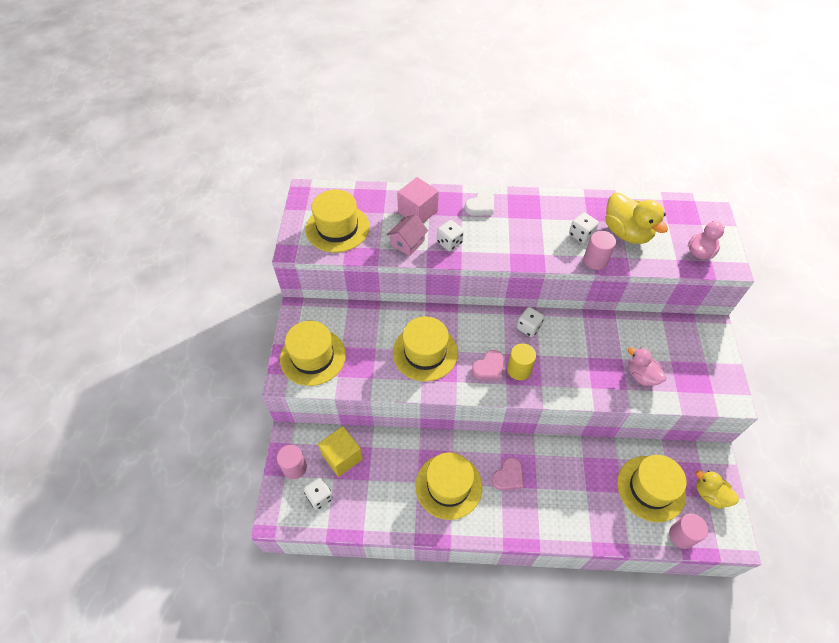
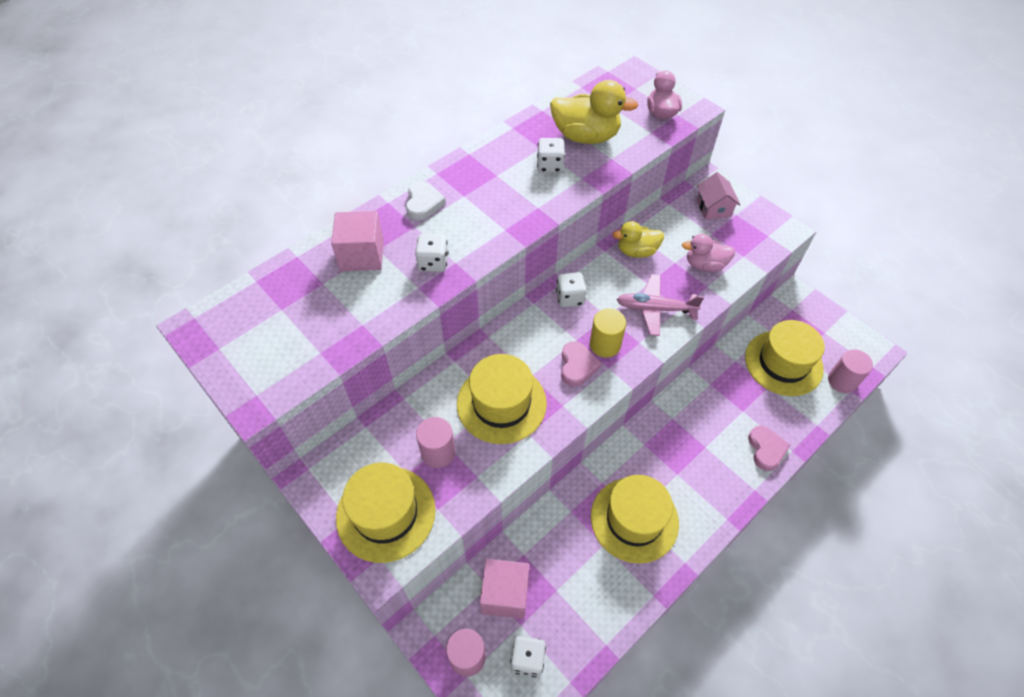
camera: 45 degrees left, 0 degrees up
(337, 228) = (286, 339): yellow hat -> none
(342, 457) = (505, 594): yellow cube -> pink cube
(407, 243) = (388, 295): pink house -> pink house (713, 208)
(508, 476) = (673, 459): pink heart -> pink heart (766, 449)
(575, 375) = (655, 309): none -> pink plane
(595, 260) = (588, 180): pink cylinder -> pink cylinder (438, 452)
(710, 494) = (824, 329): yellow duck -> yellow duck (637, 251)

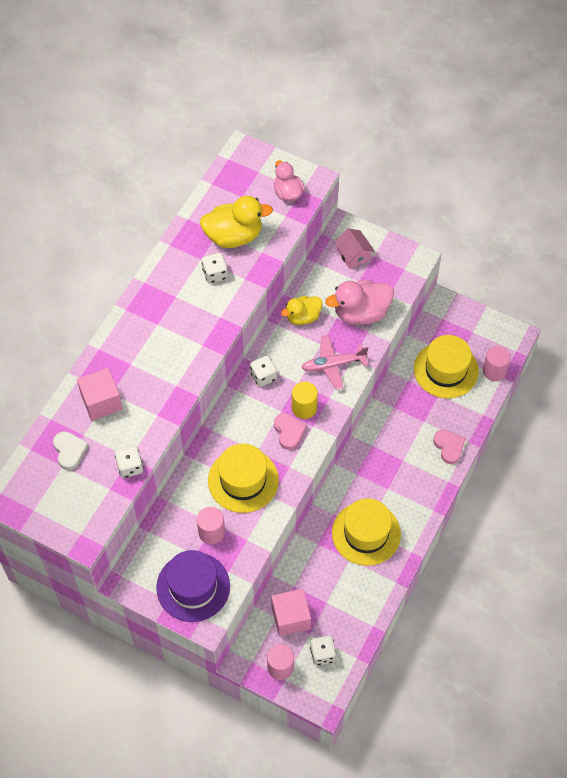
camera: 20 degrees left, 5 degrees up
(386, 513) = (193, 587): yellow hat -> purple hat
(423, 203) = (128, 341): white heart -> white heart (70, 451)
(433, 262) = (159, 391): white dice -> white dice (130, 467)
(705, 265) = (361, 313): pink duck -> pink duck, size x1.58

